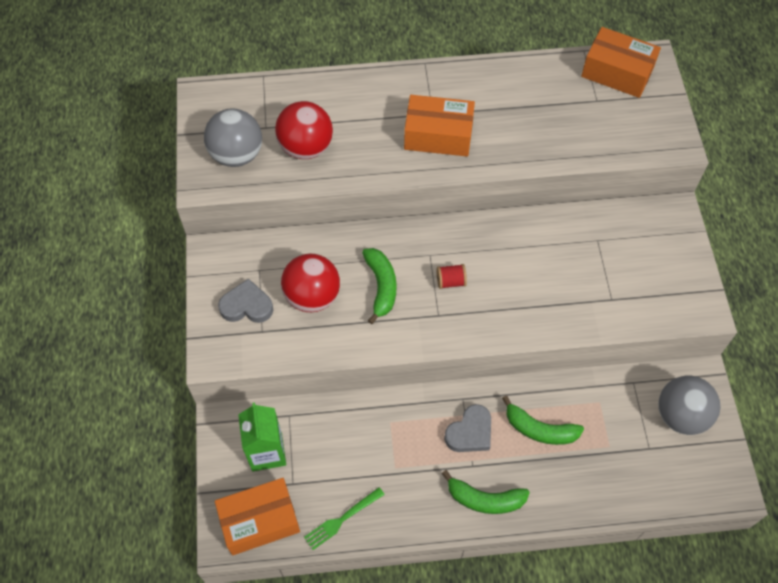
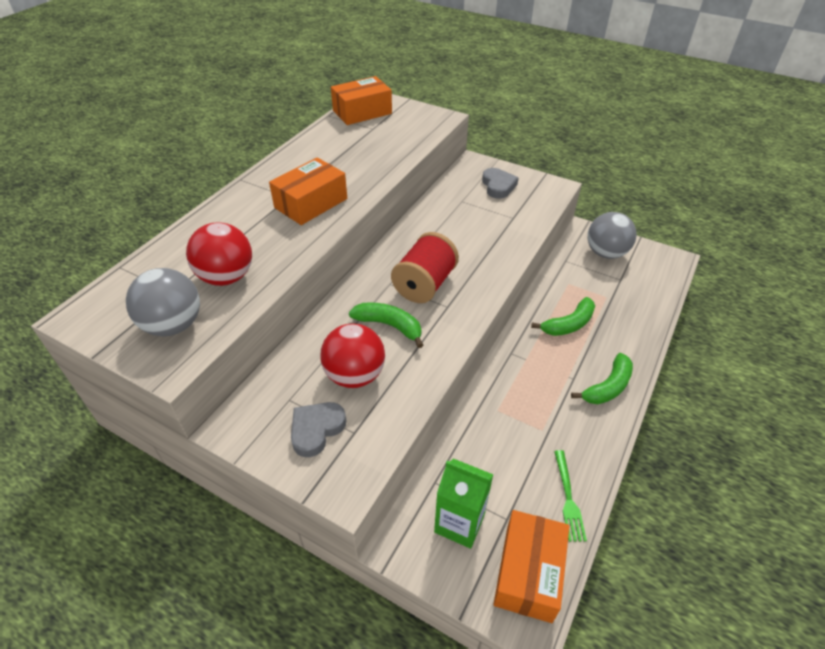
camera: 55 degrees left, 15 degrees down
(450, 281) = (424, 284): red spool -> red spool, size x2.21
(470, 432) = (543, 364): grey heart -> grey heart (498, 186)

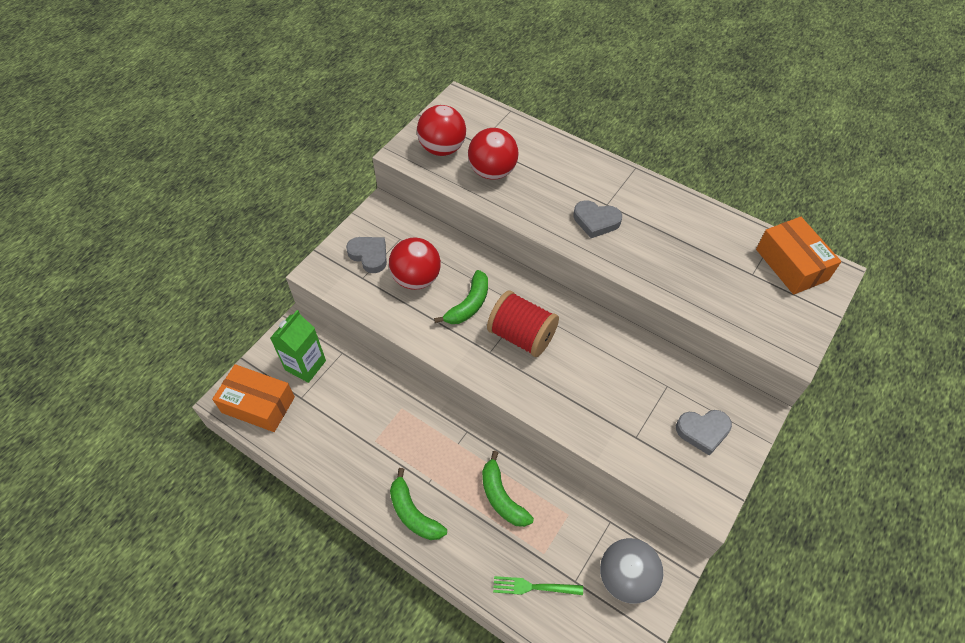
camera: 95 degrees right, 10 degrees up
(173, 325) = (442, 149): grey ball -> red ball
(311, 203) = (596, 221): orange box -> grey heart
(568, 498) = (307, 446): green fork -> green fork (533, 587)

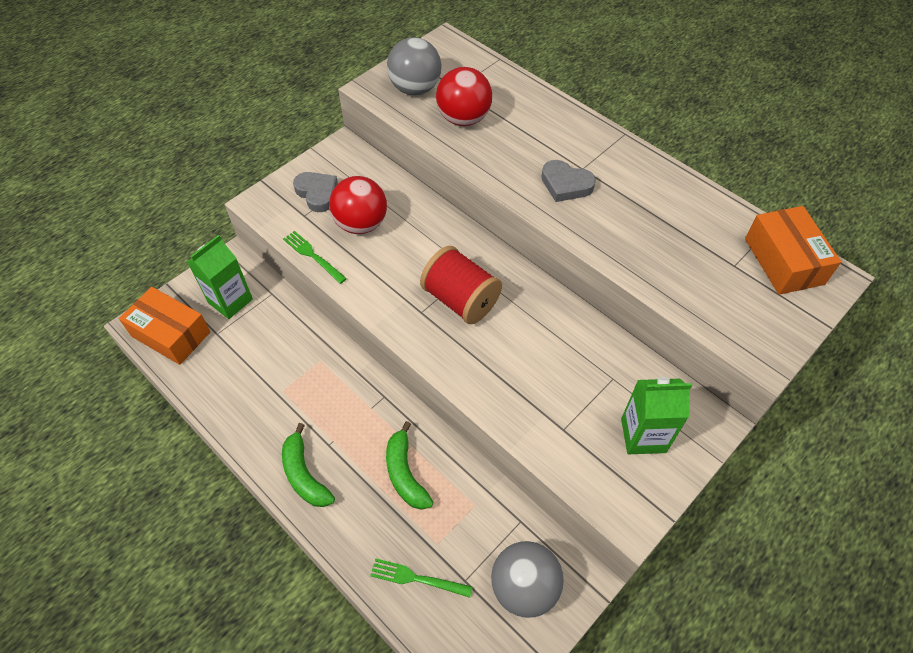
camera: 10 degrees right, 0 degrees up
(380, 314) = (312, 256): none -> green fork
(442, 149) = (415, 89): red ball -> grey ball
(469, 304) = (411, 259): green banana -> none
(703, 431) = (643, 435): grey heart -> green carton

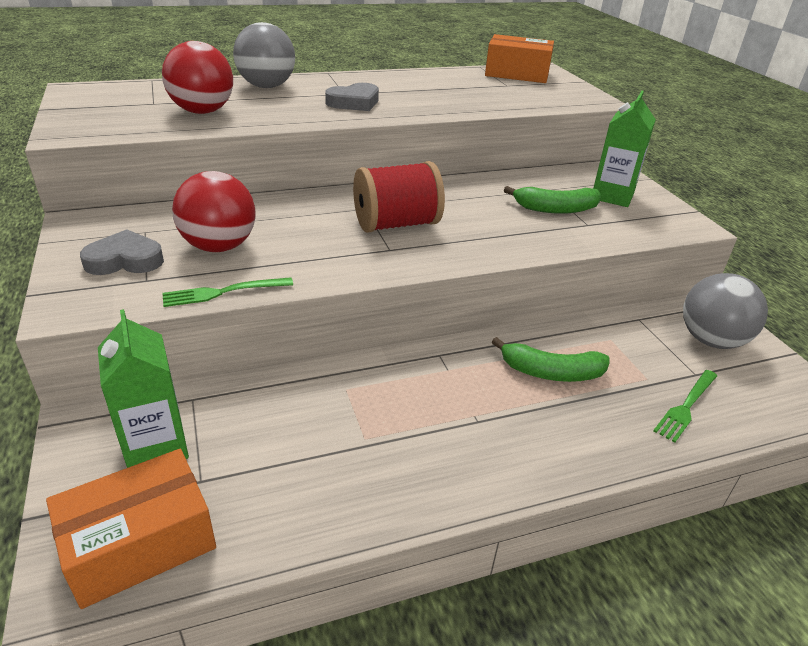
camera: 65 degrees left, 20 degrees down
(304, 474) = (510, 457): green banana -> green banana (555, 209)
(415, 89) = (115, 117): grey ball -> grey ball (266, 86)

